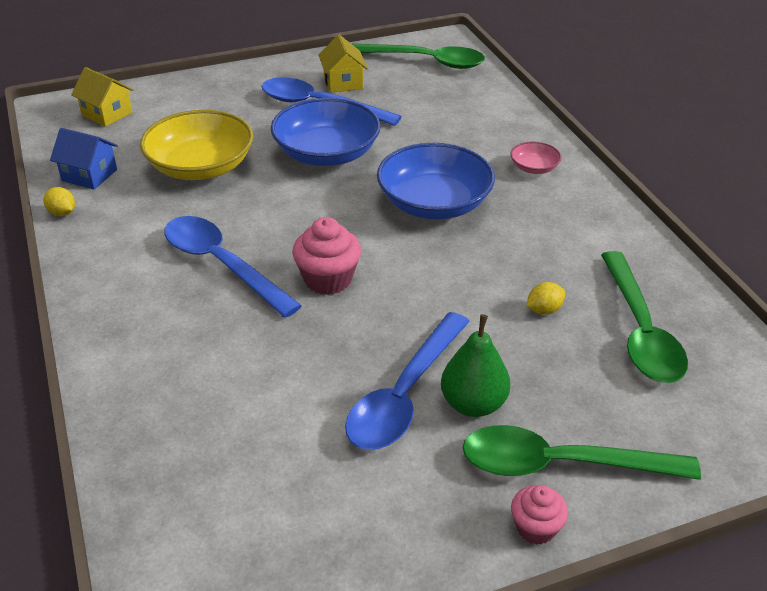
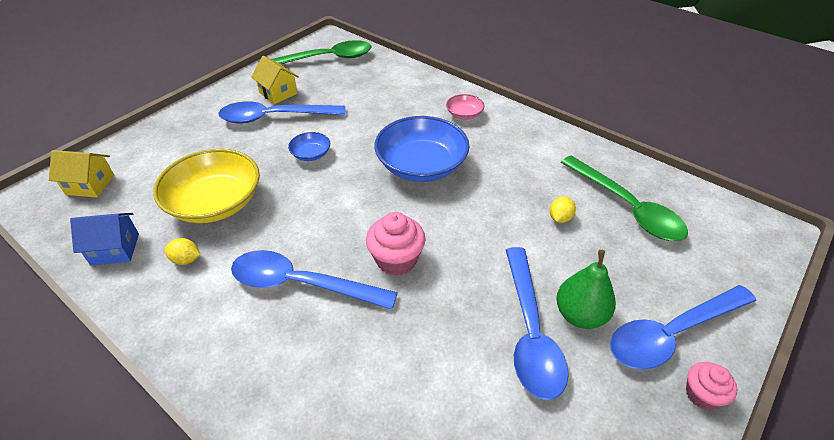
camera: 30 degrees left, 5 degrees up
(62, 213) = (114, 297): yellow lemon -> yellow lemon (186, 260)
(326, 153) = (311, 154): blue bowl -> blue bowl, size x0.46
(560, 464) = (671, 334): green spoon -> blue spoon

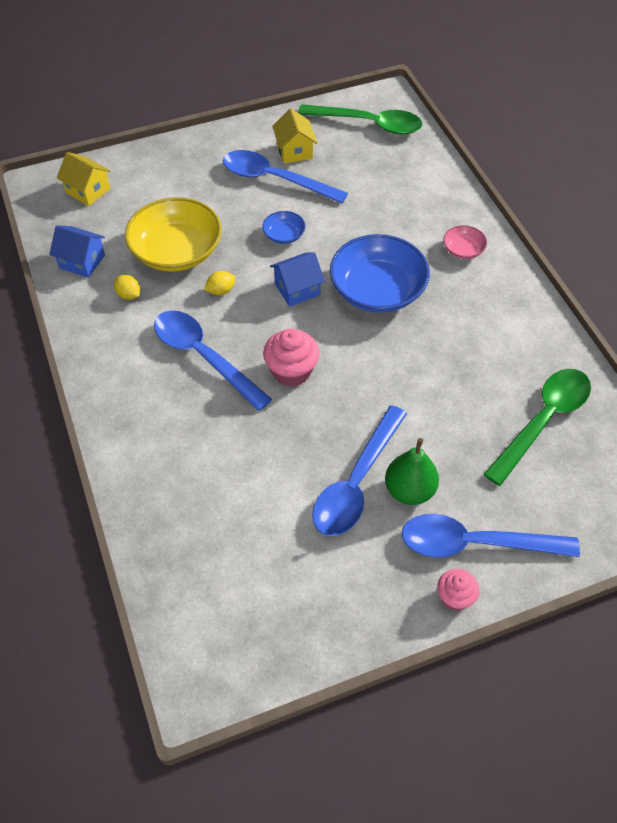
camera: 30 degrees right, 10 degrees up
(352, 190) = (297, 289): none -> blue house
(560, 218) = (467, 400): yellow lemon -> yellow lemon (221, 291)
(627, 207) = (543, 420): green spoon -> green spoon turned 135 degrees counterclockwise

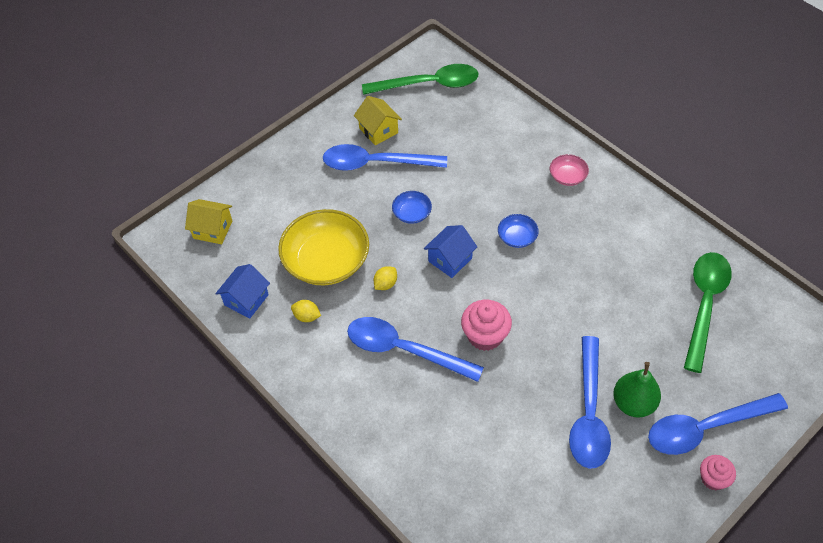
camera: 20 degrees left, 0 degrees up
(82, 261) = (246, 300): blue house -> blue house turned 60 degrees counterclockwise
(377, 290) = (517, 237): blue bowl -> blue bowl, size x0.46

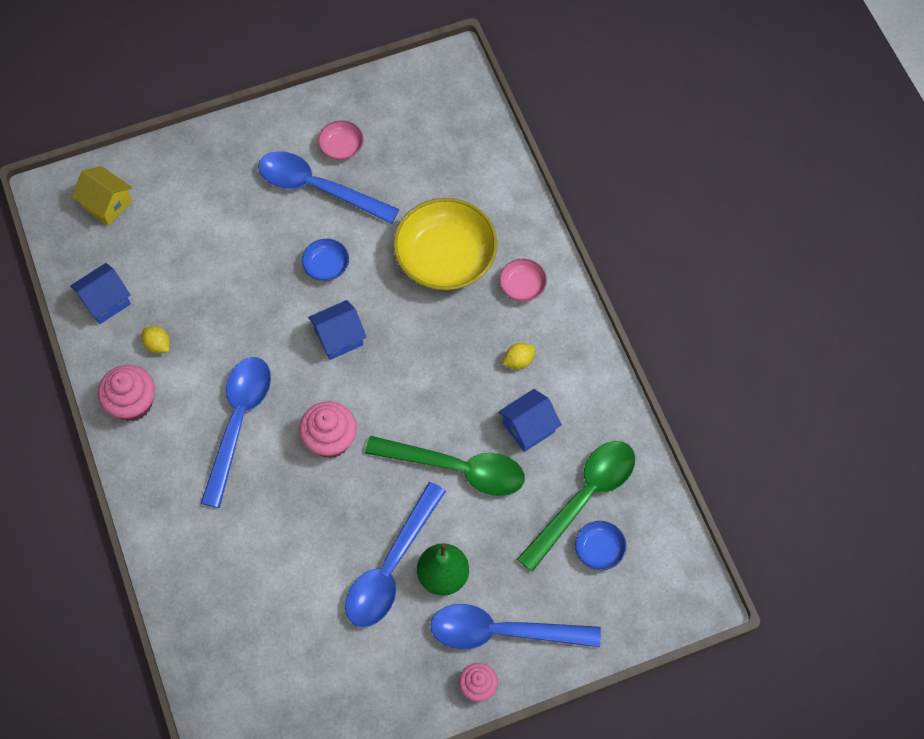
camera: 20 degrees right, 10 degrees up
(308, 368) = (132, 403): none -> pink cupcake
(326, 260) = (208, 287): yellow bowl -> yellow bowl (445, 257)
(378, 130) = (341, 147): yellow house -> pink bowl
(385, 284) = (256, 339): yellow lemon -> yellow lemon (518, 361)
(404, 350) = (238, 422): blue spoon -> blue spoon turned 60 degrees clockwise
(429, 84) = (429, 107): green spoon -> green spoon (457, 469)
(517, 237) = (425, 339): blue bowl -> blue bowl (599, 549)
(632, 270) = (528, 427): none -> blue house

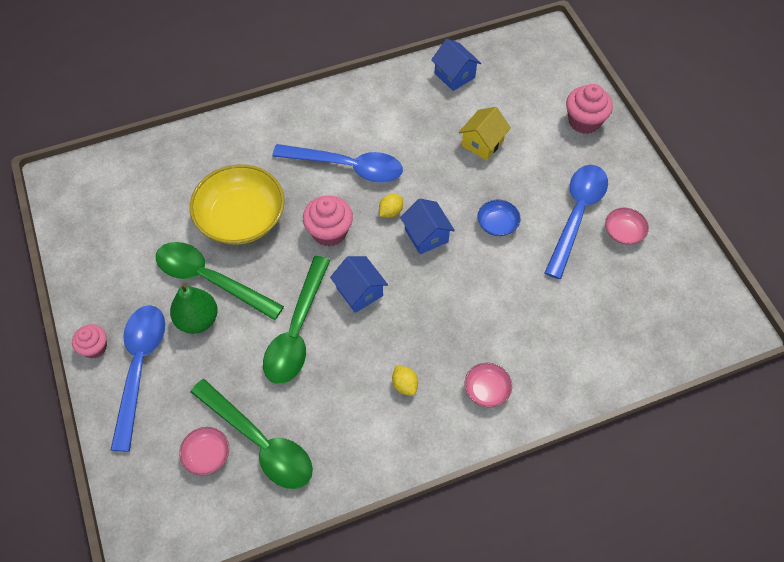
camera: 90 degrees right, 5 degrees down
(107, 204) = (543, 70): yellow house -> yellow house (482, 143)
(132, 403) = (366, 98): pink cupcake -> pink cupcake (584, 121)
(158, 345) = (417, 110): yellow lemon -> yellow lemon (390, 212)
(390, 567) = (210, 279): blue spoon -> green spoon
(445, 257) = (513, 320): yellow bowl -> yellow bowl (241, 218)
(528, 427) = (335, 393): blue house -> blue house (359, 292)
(599, 549) = (207, 455): blue bowl -> pink bowl

